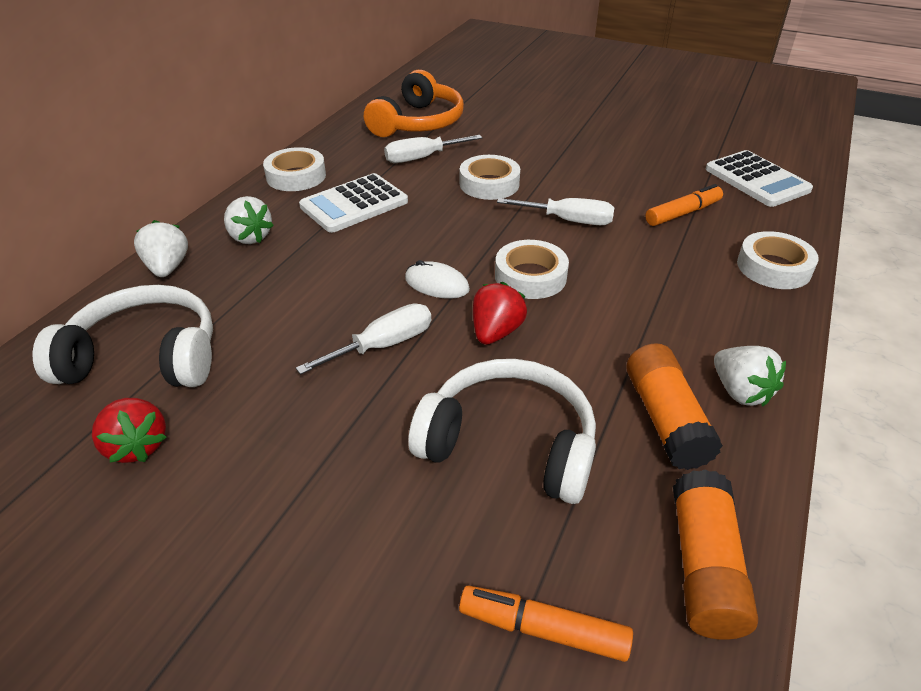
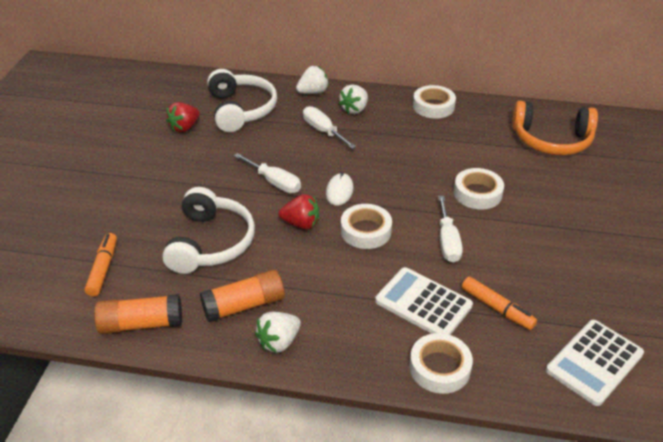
camera: 75 degrees right, 0 degrees up
(354, 204) = (412, 138): white calculator -> white calculator (423, 303)
(422, 158) = (495, 153): white screwdriver -> white screwdriver (323, 131)

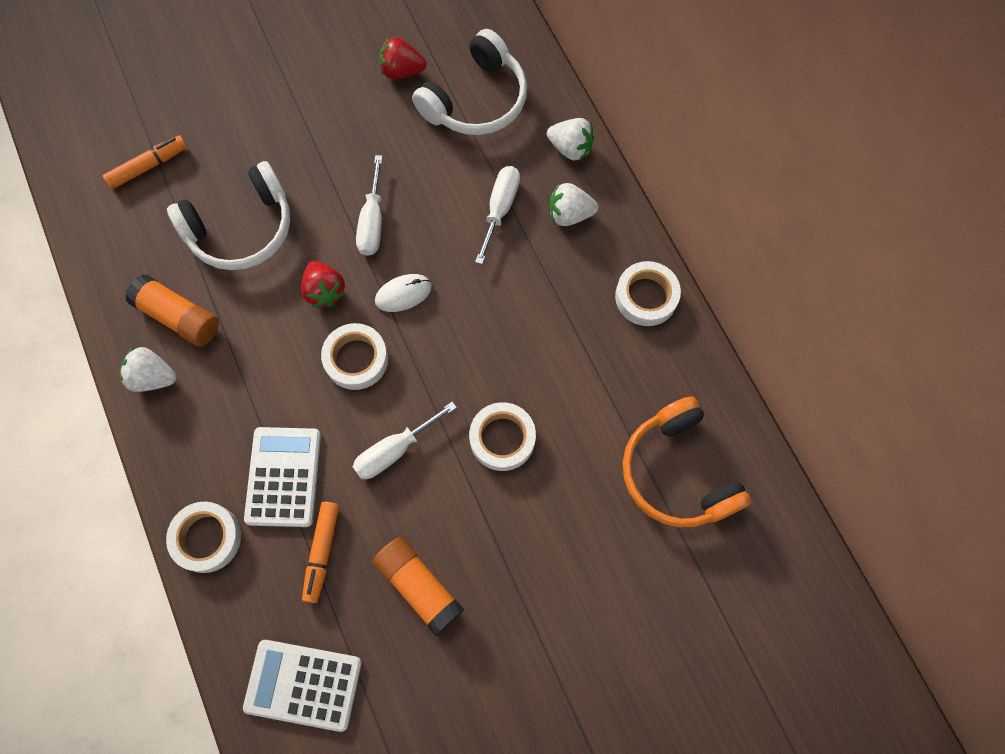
camera: 55 degrees right, 30 degrees up
(141, 324) = (104, 249): orange glue stick -> orange glue stick (419, 586)

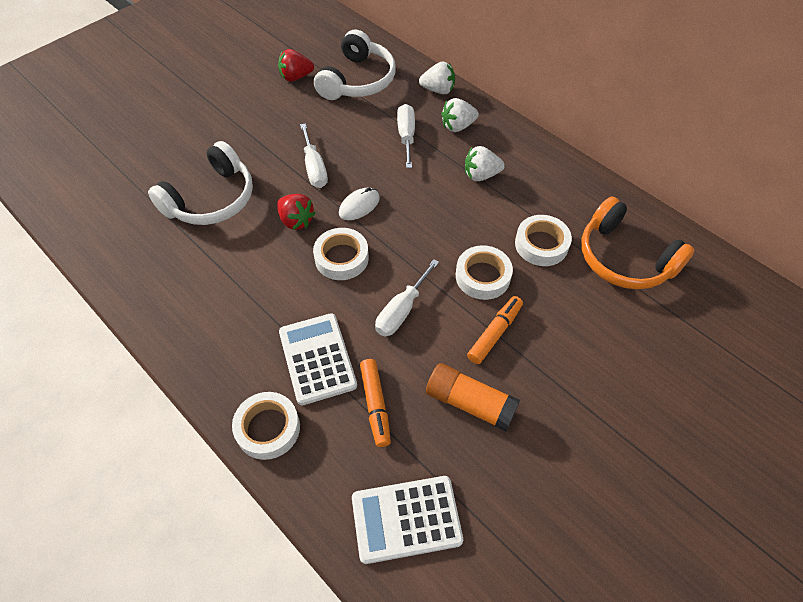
camera: 20 degrees left, 15 degrees down
(148, 166) = (118, 180): orange marker -> orange marker (495, 333)
(153, 377) = (173, 320): white strawberry -> white strawberry (481, 175)
(179, 317) = (180, 272): orange glue stick -> none
(646, 297) = (538, 159): white tape -> white tape (541, 244)

